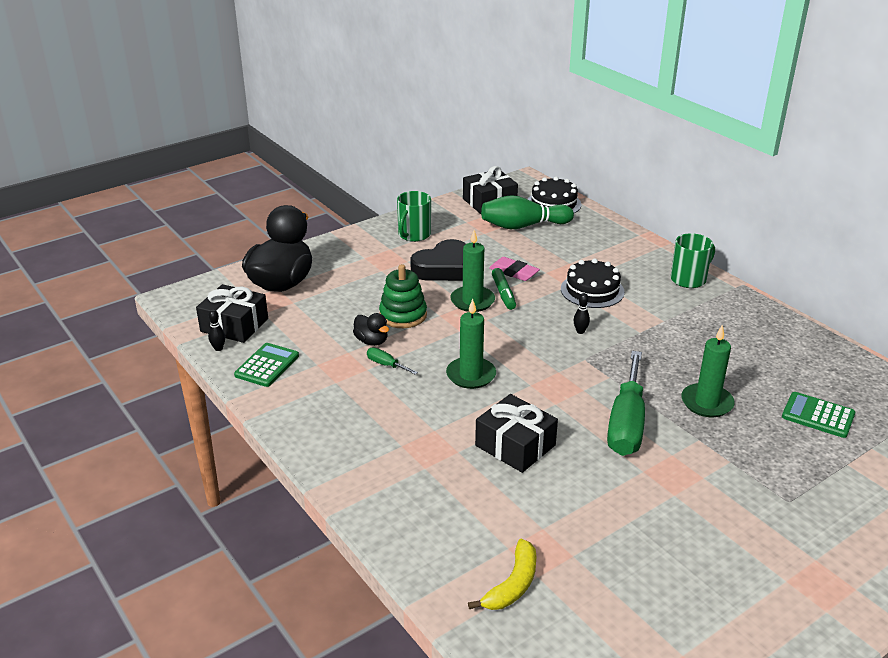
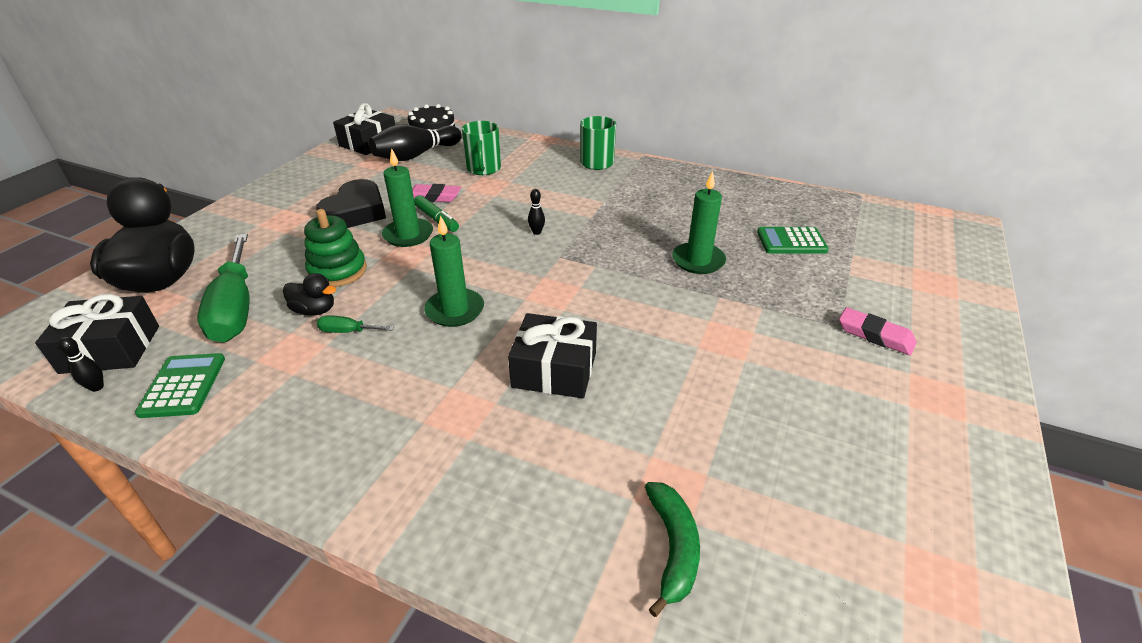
camera: 30 degrees left, 5 degrees up
(414, 235) = (304, 189): green mug -> green mug (483, 169)
(512, 585) = (673, 548): yellow banana -> green banana
(523, 226) = (416, 155): green bowling pin -> black bowling pin
(592, 290) = (521, 193): black cake -> none
(626, 424) = (645, 305): green screwdriver -> green screwdriver (235, 308)
(814, 521) = (875, 335): none -> pink eraser

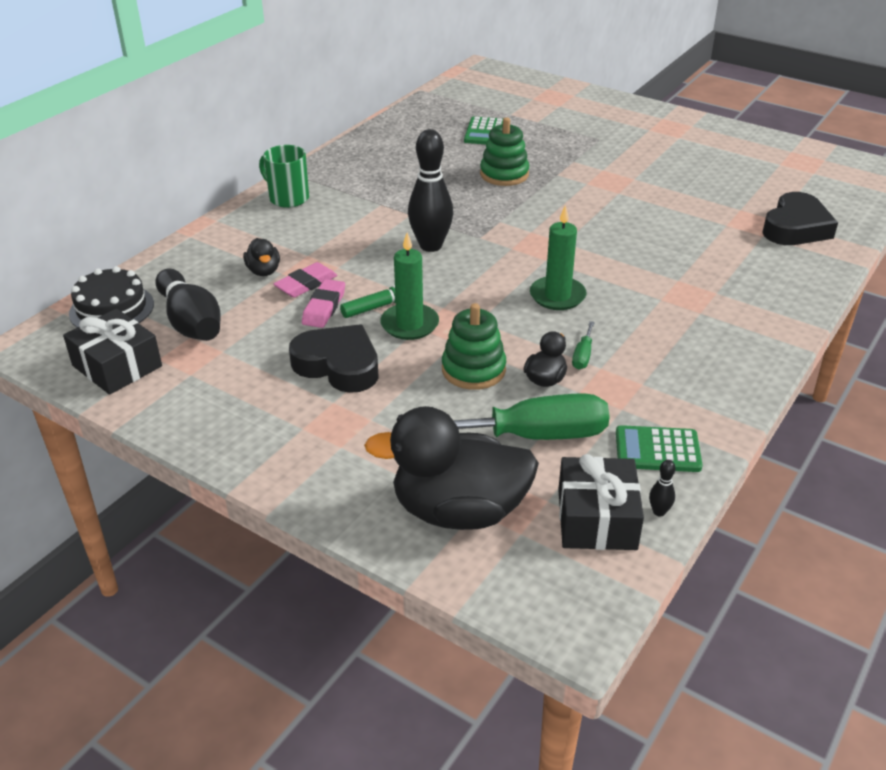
camera: 80 degrees left, 0 degrees up
(483, 169) = (264, 271): green mug -> black duck
(536, 232) = (430, 246): black bowling pin -> black bowling pin, size x2.46
(554, 370) = (642, 252): black gift -> none
(673, 548) = (795, 227): green banana -> black heart
(698, 261) = (504, 174): green candle -> green stacking toy
(875, 335) = (611, 130): pink eraser -> pink eraser (306, 284)

